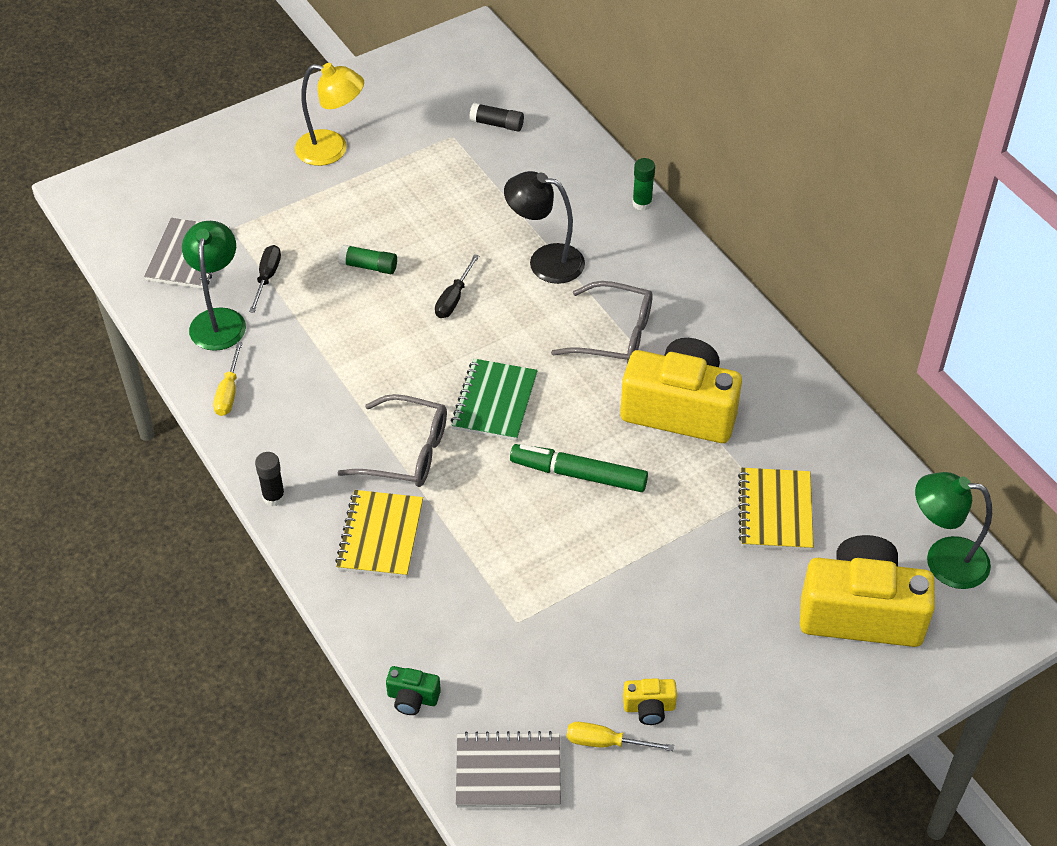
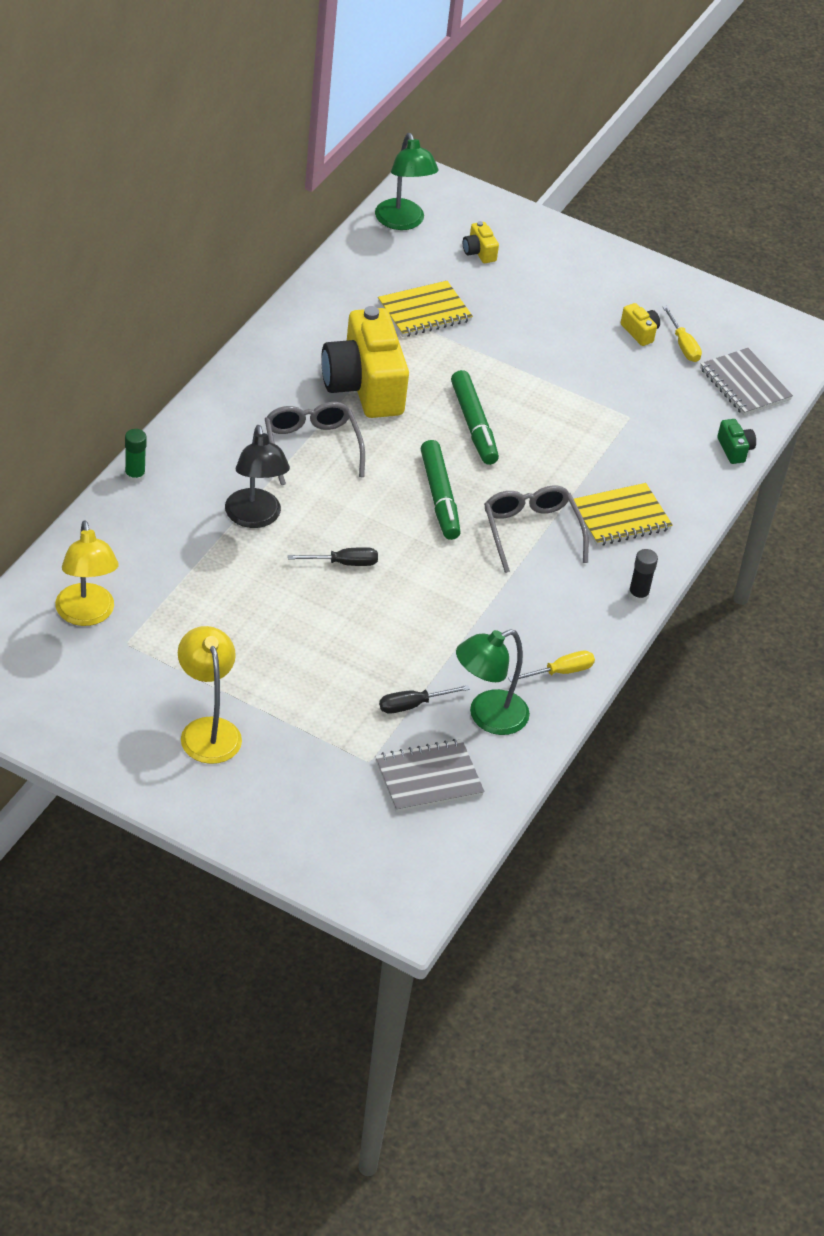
camera: 125 degrees left, 5 degrees down
(369, 266) = (346, 637): green glue stick -> none
(494, 402) = (439, 497): green notebook -> green marker
(497, 124) = (86, 615): black glue stick -> yellow lamp
(861, 612) = (479, 252): yellow camera -> yellow camera, size x0.41

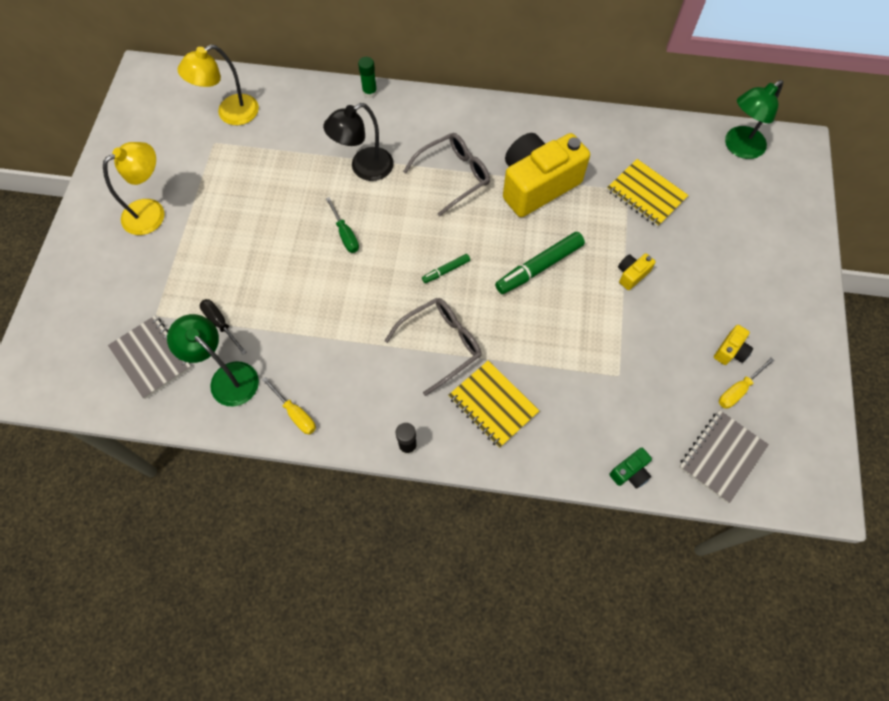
camera: 75 degrees right, 20 degrees up
(343, 563) = (345, 234): black screwdriver -> green screwdriver
(439, 497) = (446, 270): green marker -> green marker, size x0.51
(479, 252) = (742, 206): yellow camera -> yellow camera (631, 274)

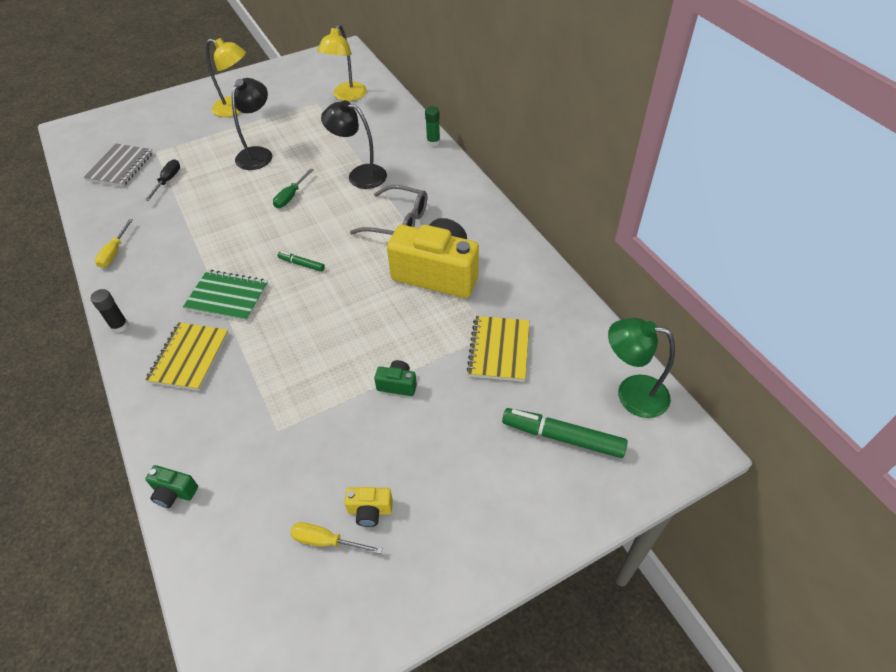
camera: 55 degrees right, 15 degrees down
(227, 377) = (125, 206): green lamp -> none
(230, 114) = (347, 96): yellow lamp -> yellow lamp turned 90 degrees counterclockwise
(252, 229) = (258, 154): none -> black lamp
(441, 344) = (227, 297): grey glasses -> green notebook
(539, 267) = (352, 317): green marker -> green marker (562, 437)
(631, 274) = (397, 384): yellow camera -> green camera
(721, 456) = (236, 565): grey notebook -> none

